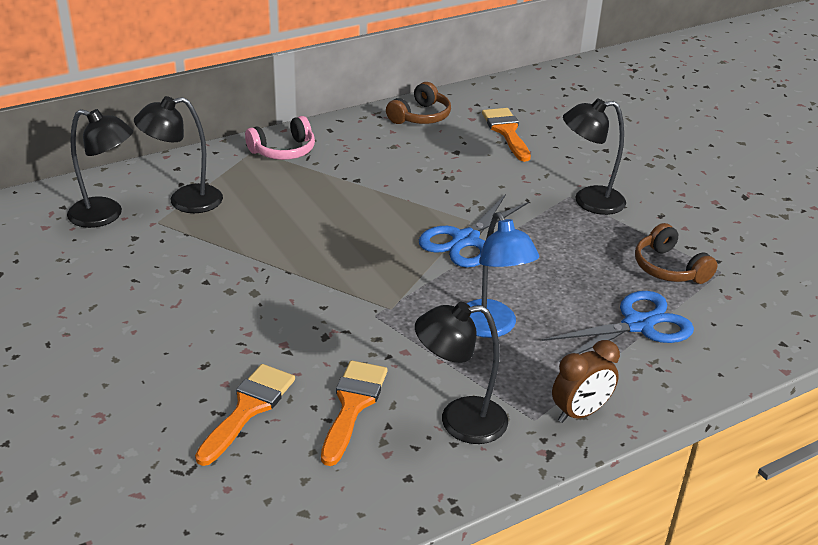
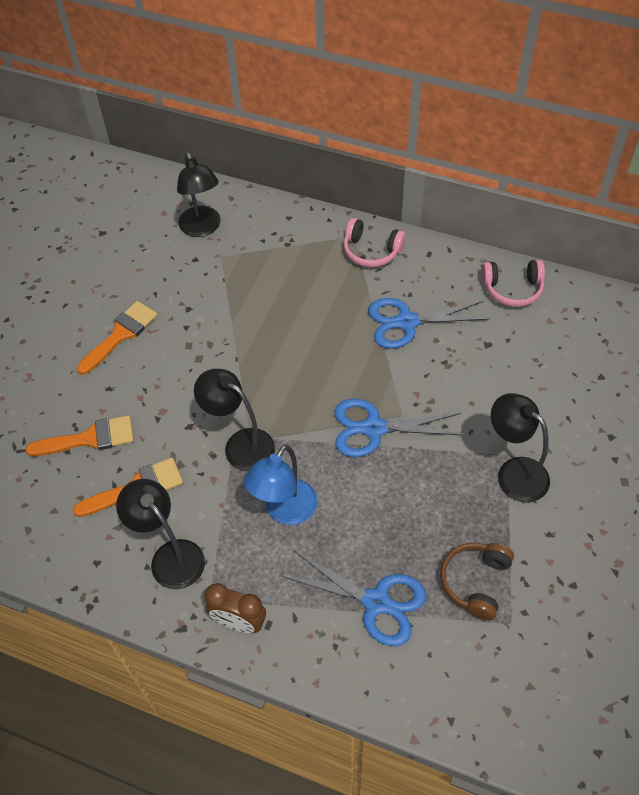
camera: 55 degrees right, 20 degrees up
(184, 201) = (256, 250): black lamp -> black lamp (240, 444)
(382, 172) = (407, 322): none -> blue scissors
(420, 116) = (512, 289): brown headphones -> pink headphones
(506, 132) = (556, 355): orange brush -> orange brush (120, 335)

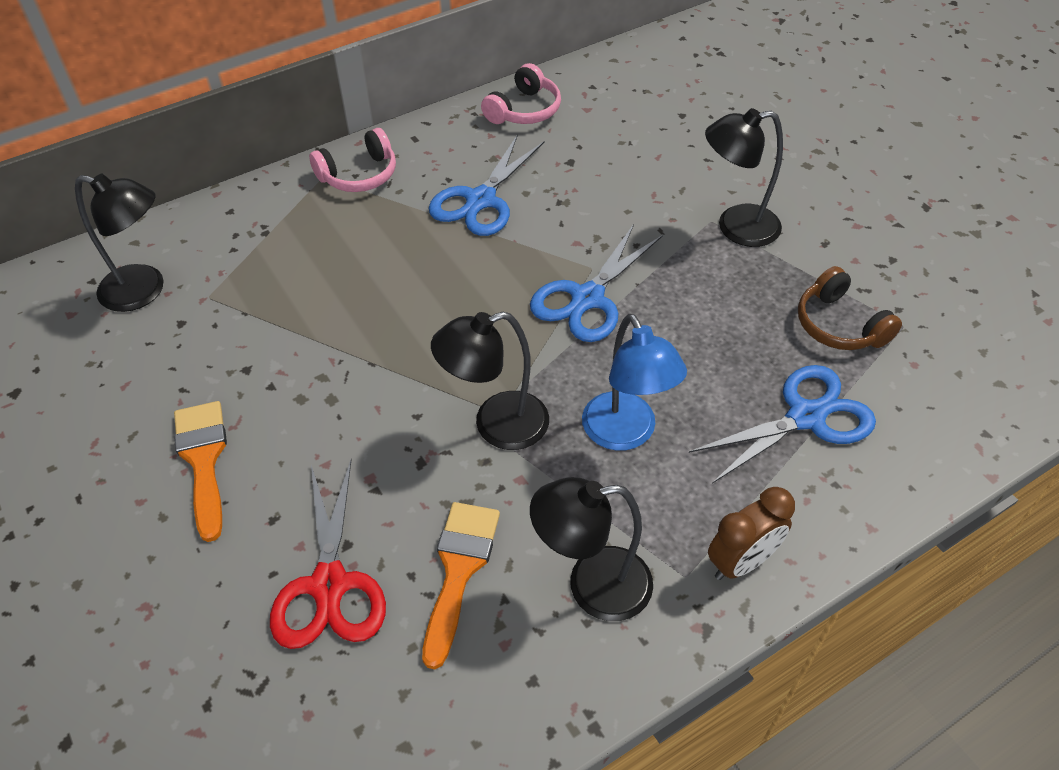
camera: 55 degrees left, 5 degrees down
(89, 439) = (329, 585): orange brush -> red scissors

